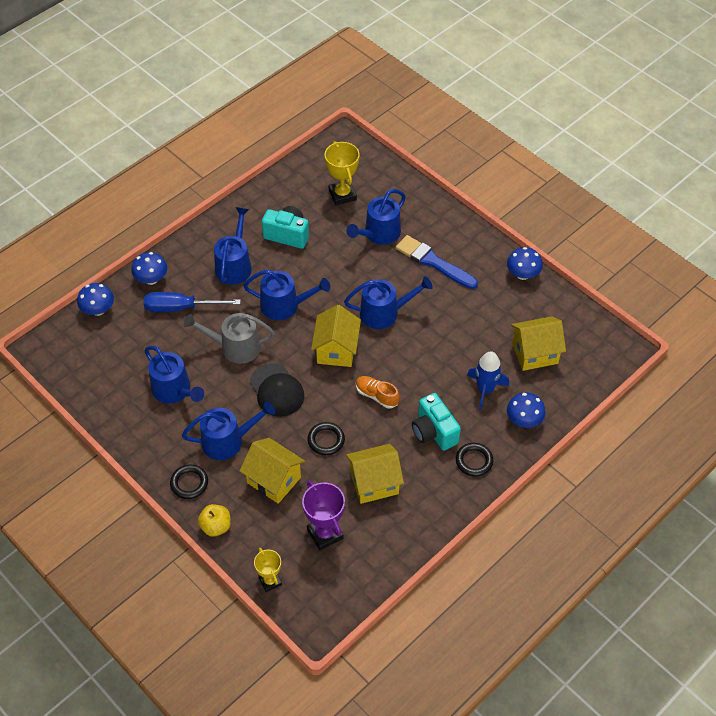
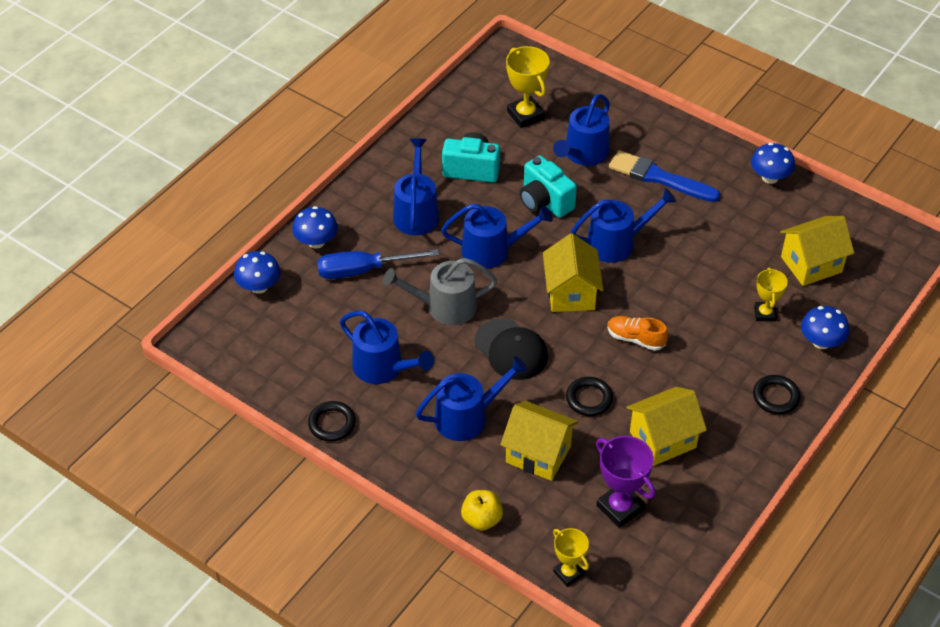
camera: 10 degrees left, 5 degrees down
(189, 483) = (433, 473): black ring -> black ring (332, 423)
(434, 432) = (717, 370): turquoise camera -> turquoise camera (544, 201)
(485, 389) = (764, 313): blue rocket -> yellow trophy

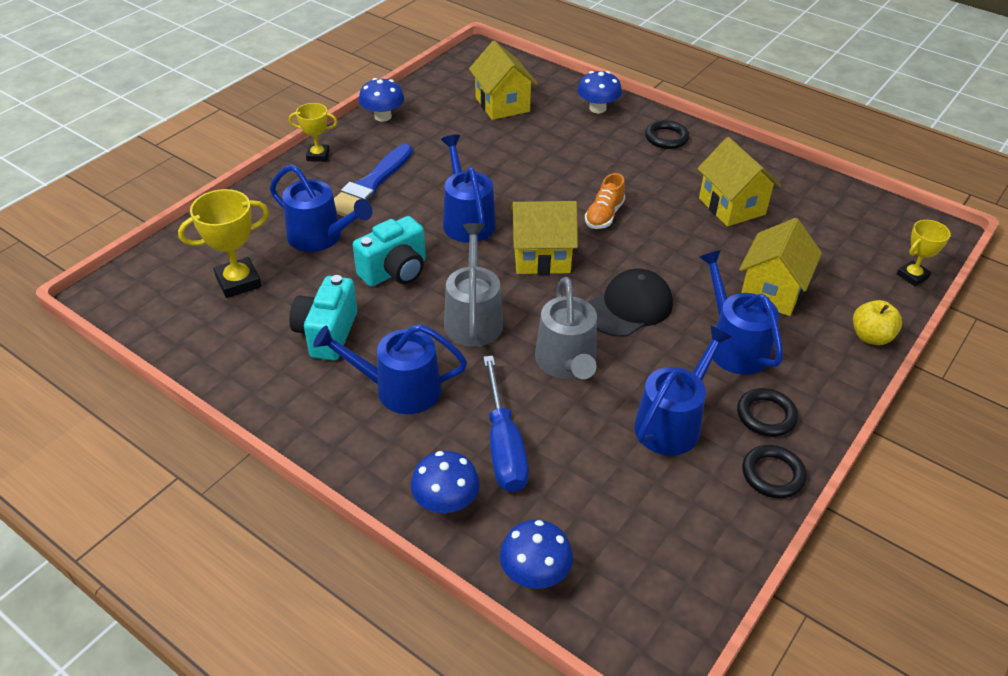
camera: 90 degrees left, 5 degrees down
(492, 251) = (473, 318): blue watering can -> grey watering can
(589, 399) = (690, 251): black ring -> black ring (766, 415)
(620, 507) = (822, 238): purple trophy -> none
(764, 313) = (565, 135): yellow trophy -> yellow trophy (318, 155)

